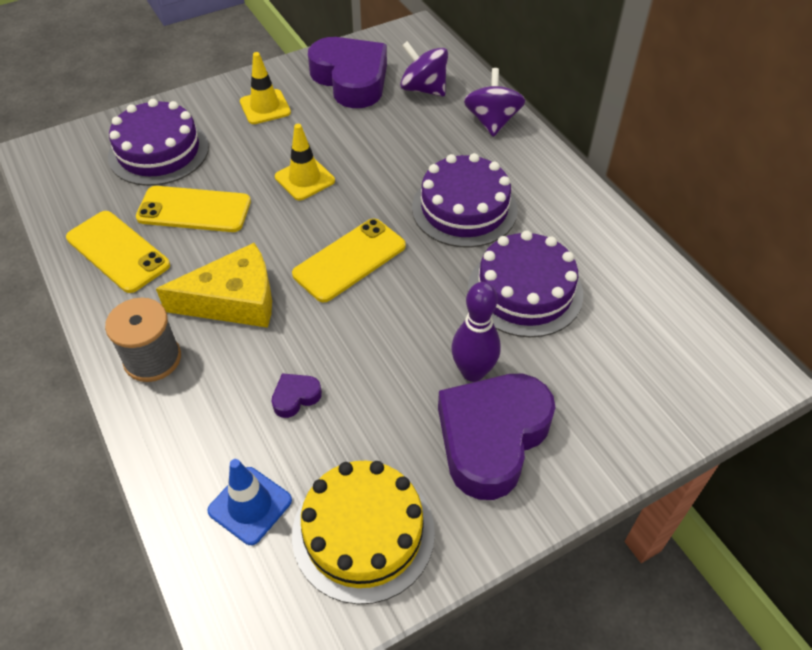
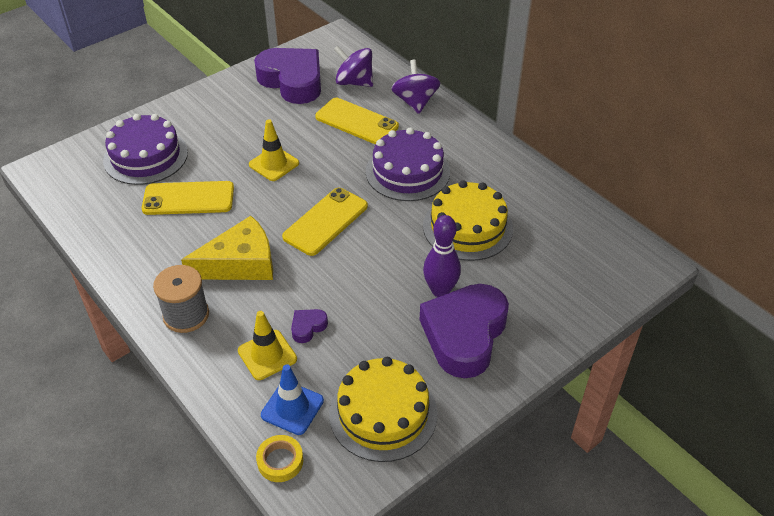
camera: 10 degrees left, 5 degrees down
(118, 251) = (134, 238): yellow phone -> yellow phone (356, 122)
(217, 578) = (280, 461): none -> yellow tape
(265, 107) = (226, 111): yellow traffic cone -> yellow traffic cone (267, 355)
(525, 291) = (467, 227): purple cake -> yellow cake

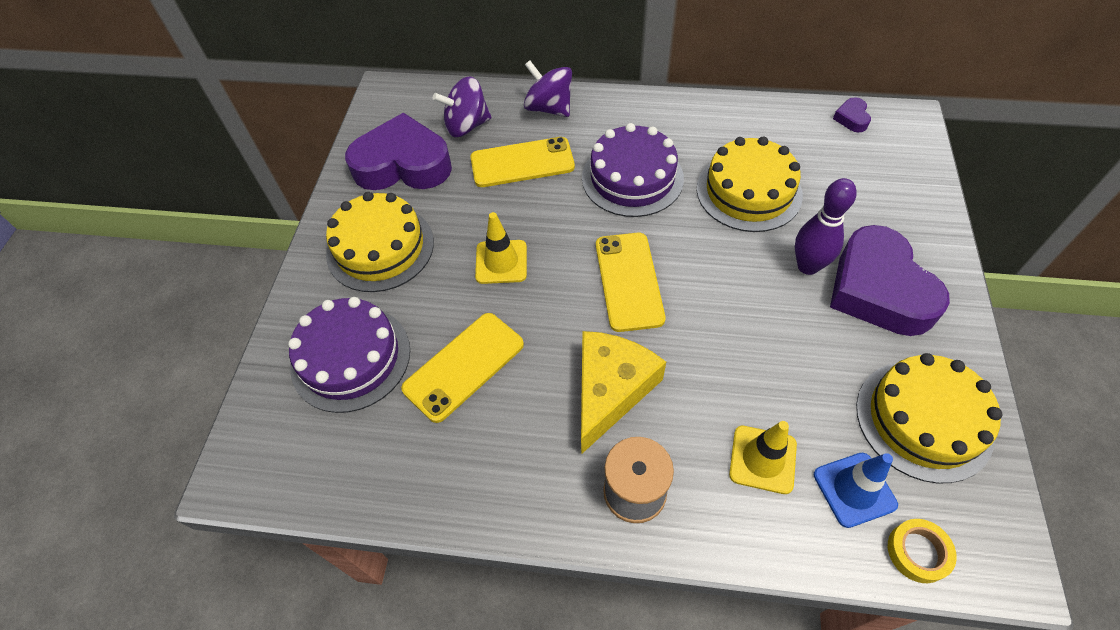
camera: 40 degrees left, 10 degrees up
(225, 115) = (380, 248): none -> yellow cake
(308, 327) = (757, 398): purple heart -> purple heart (851, 118)

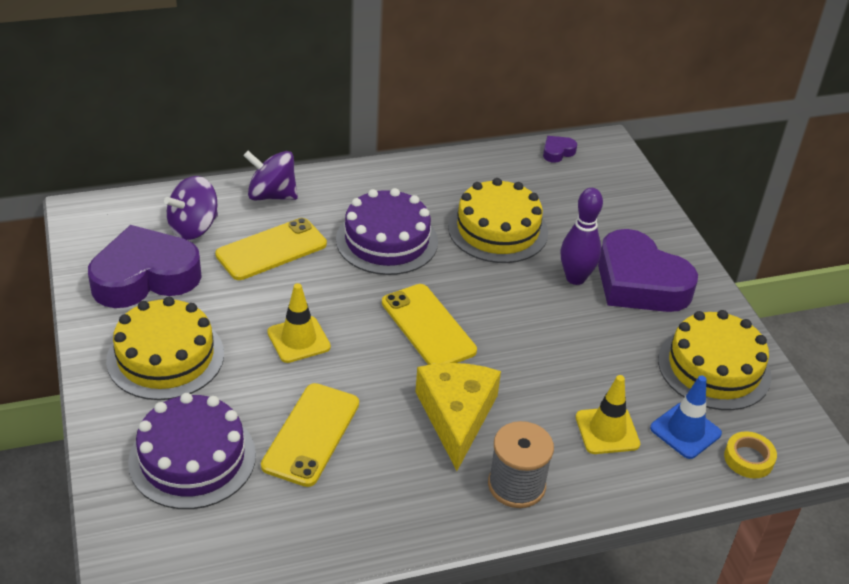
camera: 30 degrees left, 15 degrees down
(851, 118) = (557, 152): purple heart -> purple heart turned 75 degrees clockwise

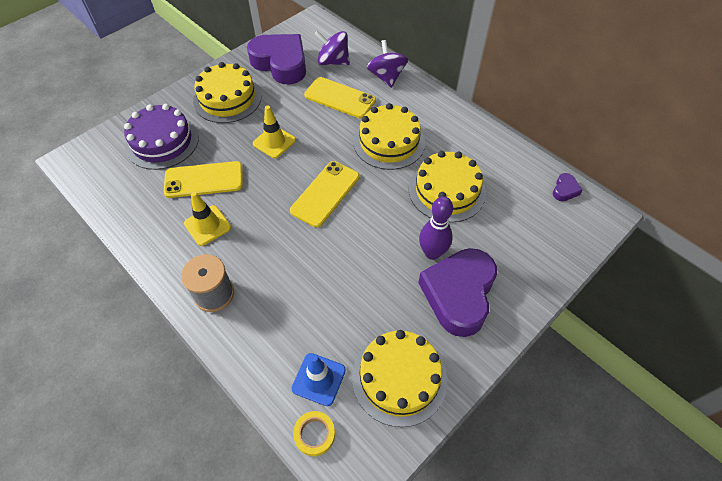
camera: 65 degrees right, 15 degrees up
(387, 240) = (389, 142): purple cake -> yellow cake
(456, 416) = (256, 239): yellow cheese -> none
(557, 152) = (564, 190): purple heart -> purple heart turned 90 degrees clockwise
(607, 431) = (290, 328): yellow traffic cone -> yellow traffic cone (207, 225)

